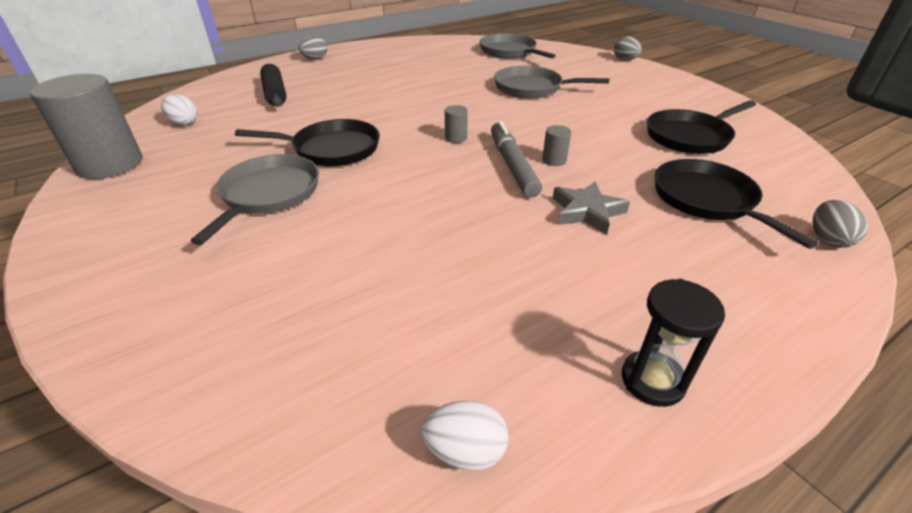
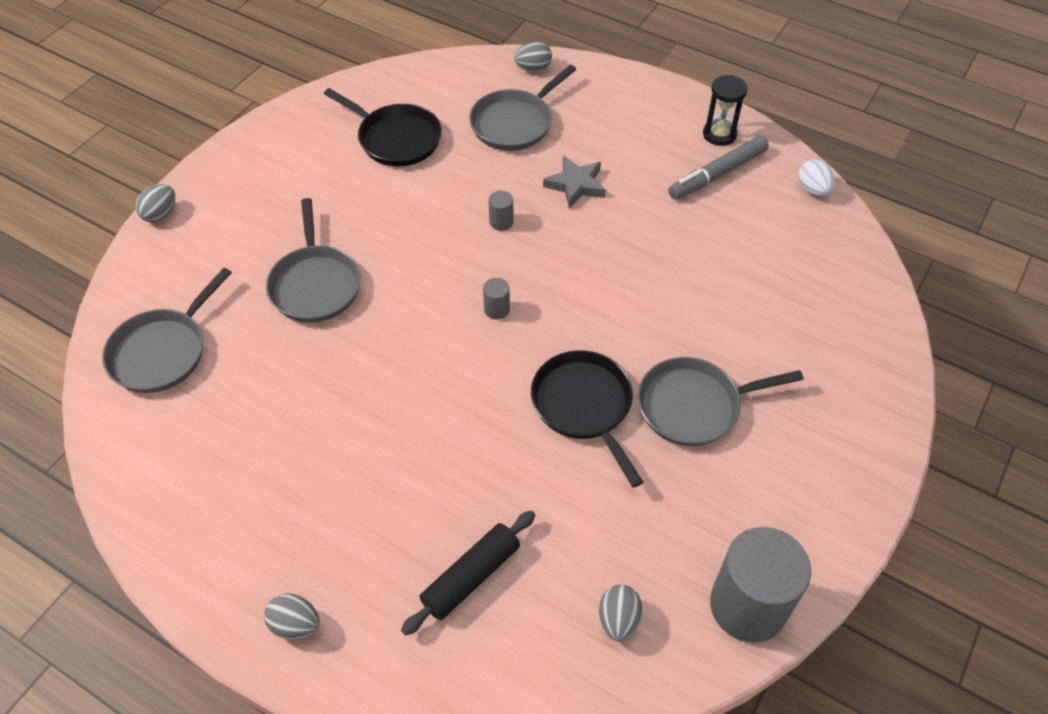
camera: 115 degrees left, 15 degrees up
(184, 123) = (618, 620): white egg -> grey egg
(512, 166) = (529, 247): grey marker -> grey marker (718, 174)
(707, 200) = (515, 123): black pan -> grey pan

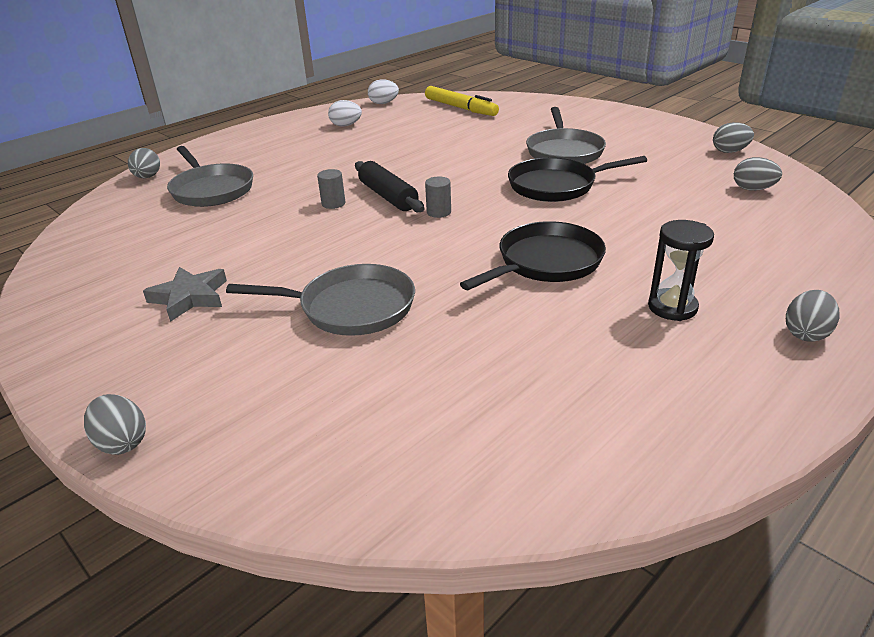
camera: 75 degrees left, 20 degrees down
(162, 351) = (402, 437): grey pan -> none
(396, 139) = (167, 249): black pan -> black pan (545, 262)
(471, 577) = (728, 241): black rolling pin -> black rolling pin (388, 196)
(575, 185) = (314, 171): grey star -> grey star (190, 297)
(718, 174) = (346, 125): grey marker -> white egg
(719, 134) = (305, 121): black hourglass -> black hourglass (672, 307)
(748, 605) = (729, 151): grey cylinder -> grey egg
(823, 273) = (460, 108): none -> yellow marker

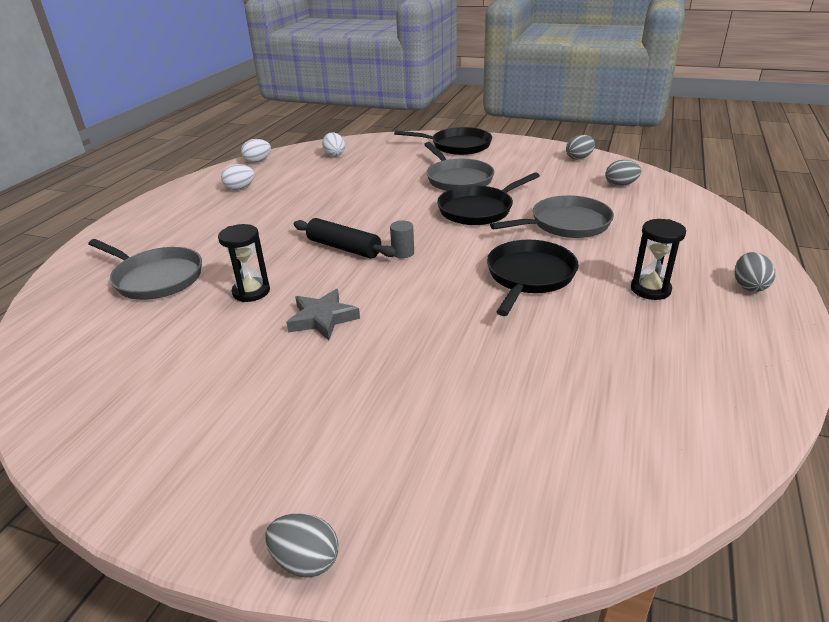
camera: 25 degrees left, 0 degrees up
(147, 177) = (67, 280): grey egg -> none
(190, 297) = (237, 392): grey star -> grey star (322, 319)
(274, 218) = (251, 292): none -> black hourglass
(333, 203) = (298, 265): grey cylinder -> none
(351, 307) = (406, 358): grey pan -> grey pan (566, 224)
(460, 108) = (334, 155): yellow marker -> white egg
(597, 117) = (457, 146): none -> black pan

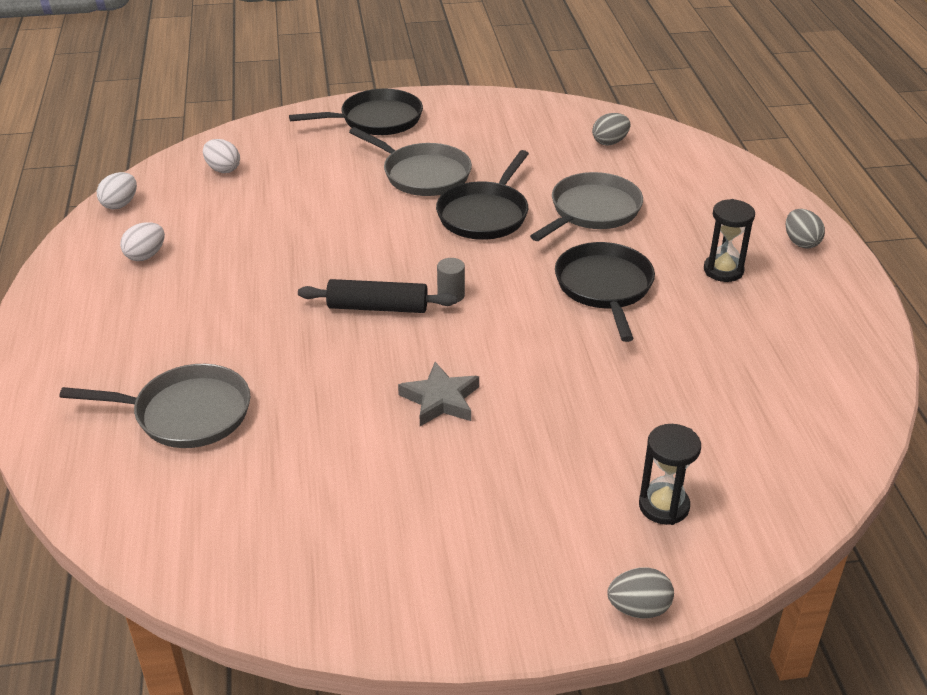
camera: 30 degrees left, 5 degrees up
(251, 292) = (327, 394): black hourglass -> black hourglass (663, 506)
(579, 158) = (538, 110): grey egg -> none

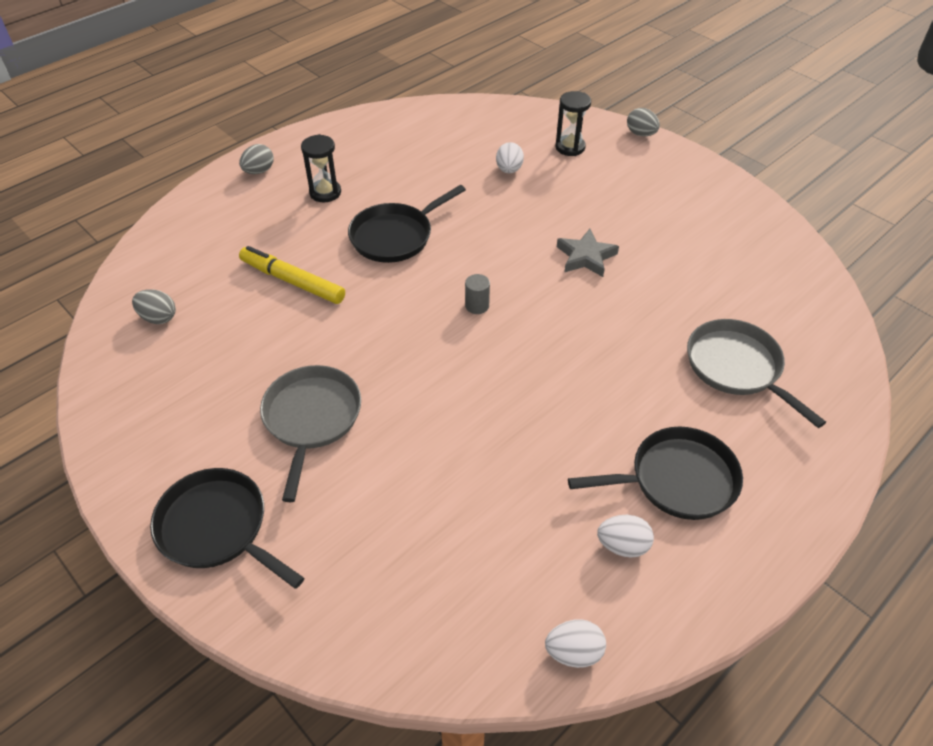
camera: 125 degrees left, 10 degrees up
(223, 169) = (429, 604): white egg -> white egg (509, 170)
(378, 307) = (530, 336): black rolling pin -> none
(485, 214) = (349, 341): black pan -> black pan (677, 480)
(592, 211) = (293, 282): grey pan -> yellow marker

